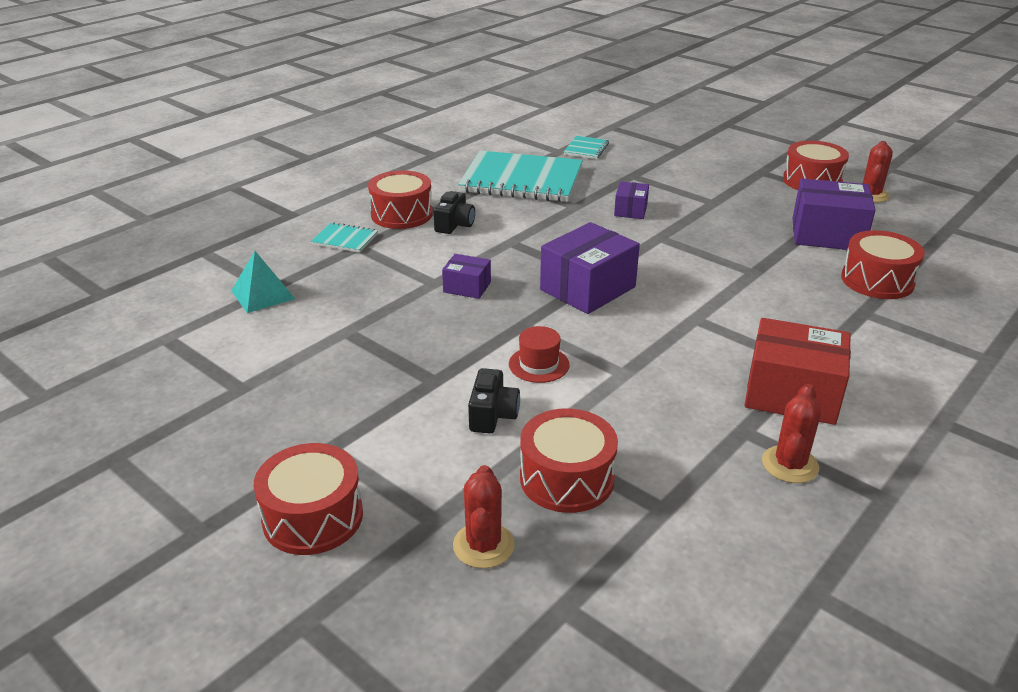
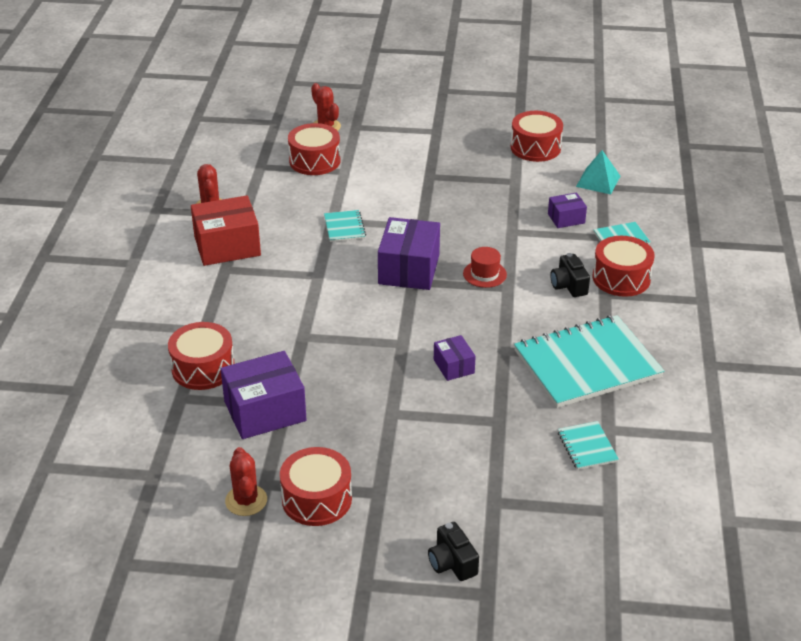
camera: 145 degrees right, 5 degrees up
(313, 517) = (406, 109): red drum -> red drum (535, 147)
(467, 287) = (487, 237): purple box -> purple box (566, 218)
(492, 415) = (379, 172): black camera -> black camera (452, 563)
(539, 364) = (384, 206): red hat -> red hat (484, 274)
(616, 358) = (344, 227): none -> turquoise notebook

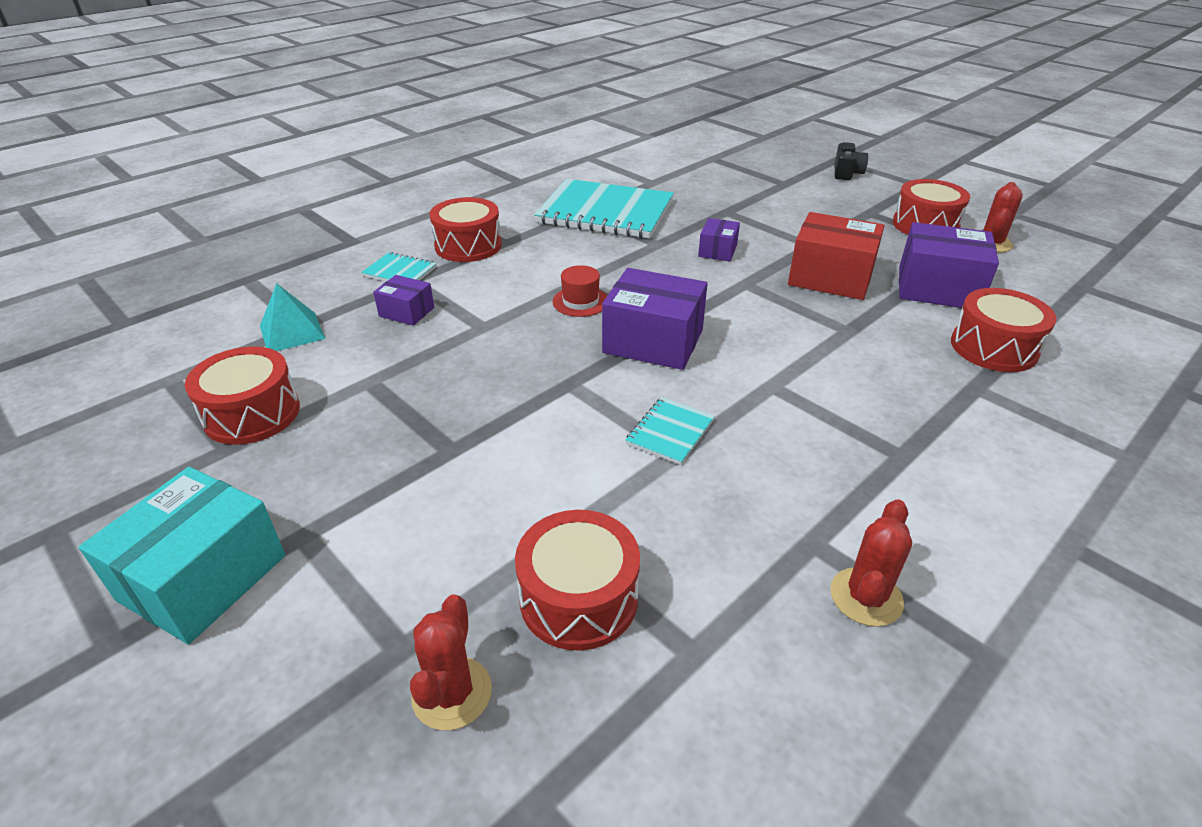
camera: 140 degrees left, 0 degrees up
(227, 246) = (878, 493): red box -> red box (830, 277)
(409, 269) = (653, 341): purple box -> purple box turned 60 degrees clockwise
(447, 110) = (203, 578): none -> turquoise box
(568, 285) = (522, 260): black camera -> none
(587, 447) = (681, 181): turquoise notebook -> none

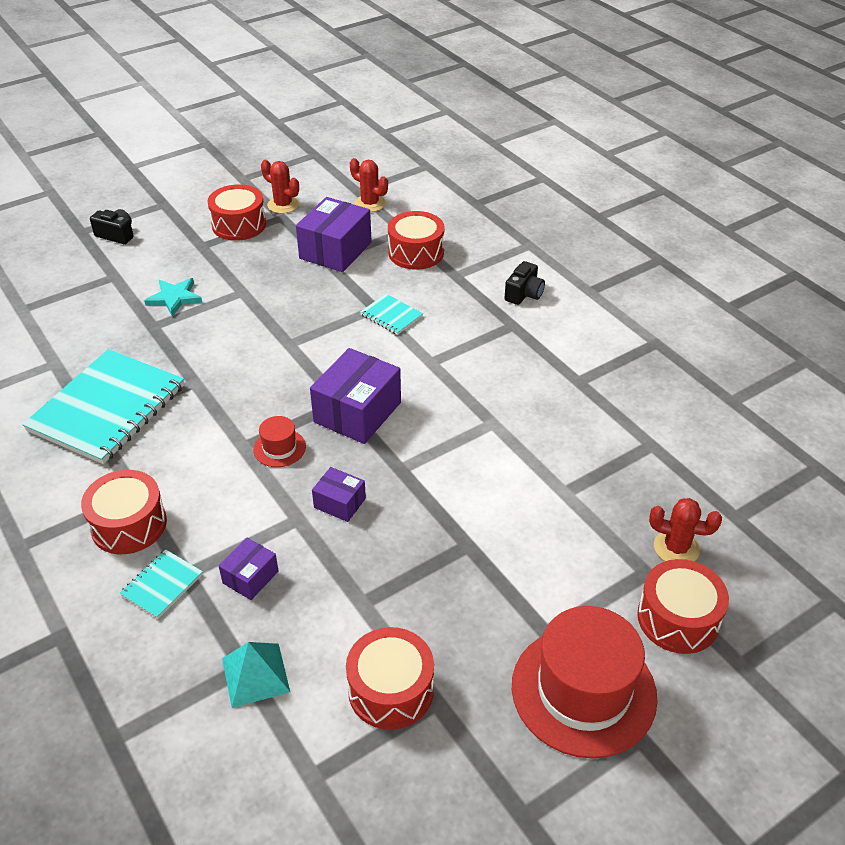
camera: 80 degrees left, 5 degrees up
(203, 578) = (583, 691): turquoise box -> red hat
(578, 598) = (613, 487): red drum -> red drum (678, 618)
(670, 432) = (471, 422): turquoise notebook -> turquoise notebook (391, 315)
(717, 251) = (226, 347): purple box -> purple box (339, 503)
(774, 214) = (174, 298): none -> turquoise star
(830, 277) = (299, 296): red box -> none
(866, 597) = (618, 372): red cactus -> red cactus (370, 203)
(990, 462) = (524, 294): none -> black camera

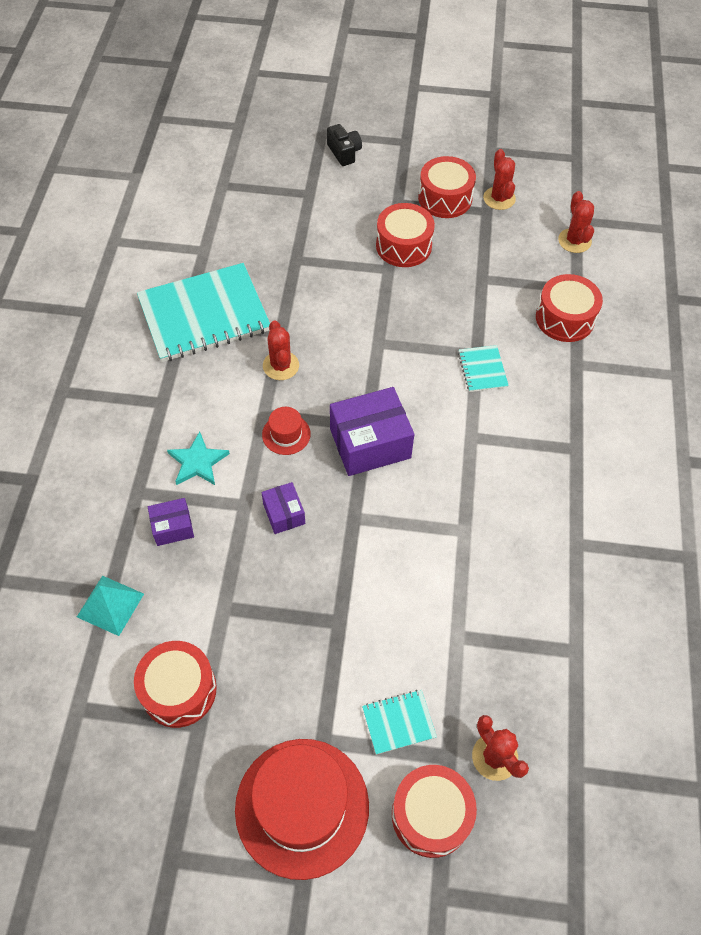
camera: 40 degrees right, 15 degrees up
(129, 524) = (136, 424): red drum -> red drum (403, 246)
(162, 585) = (116, 489): turquoise notebook -> turquoise notebook (398, 722)
(174, 298) = (333, 243): turquoise star -> turquoise star (198, 462)
(221, 404) = (281, 366): none -> red cactus
(335, 250) = (498, 273): purple box -> none
(524, 294) = (618, 424): black camera -> none

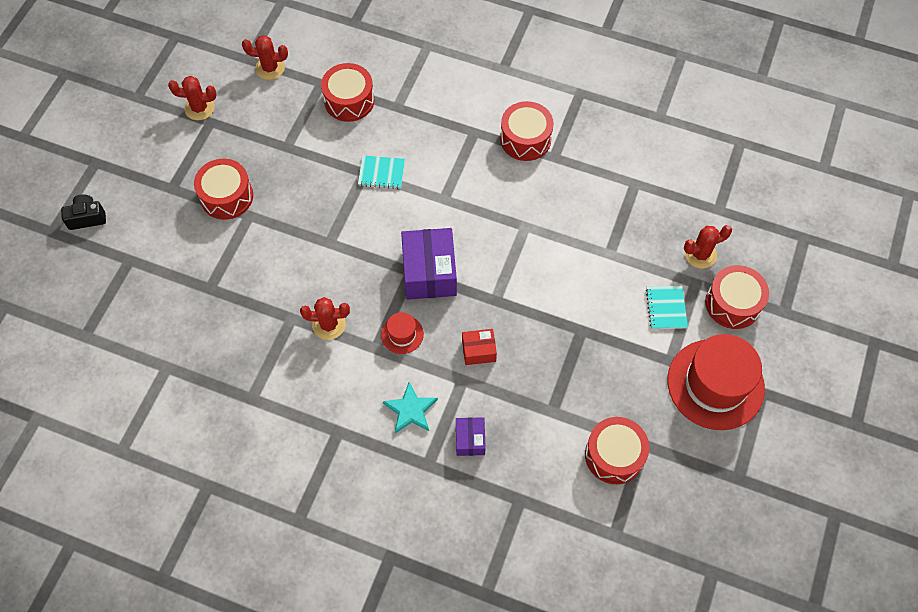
camera: 75 degrees left, 5 degrees up
(110, 605) = (531, 499): turquoise pyramid -> none
(204, 315) = (248, 379): turquoise notebook -> none
(284, 514) = (478, 351): purple box -> red box
(445, 198) = (182, 149): red drum -> red drum (525, 139)

